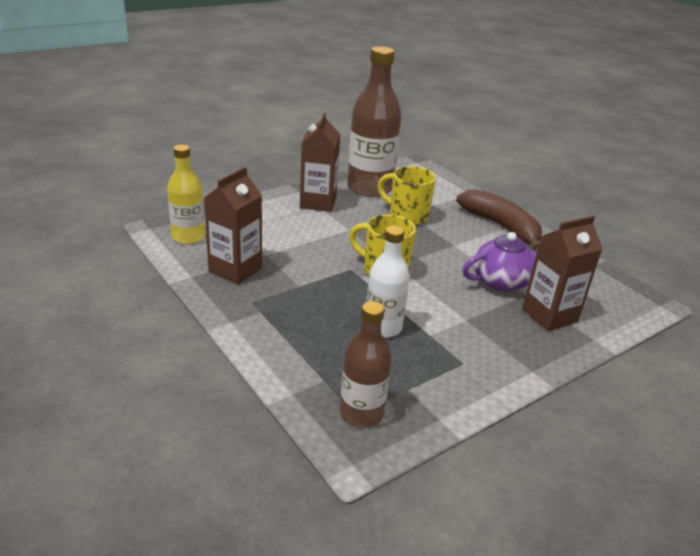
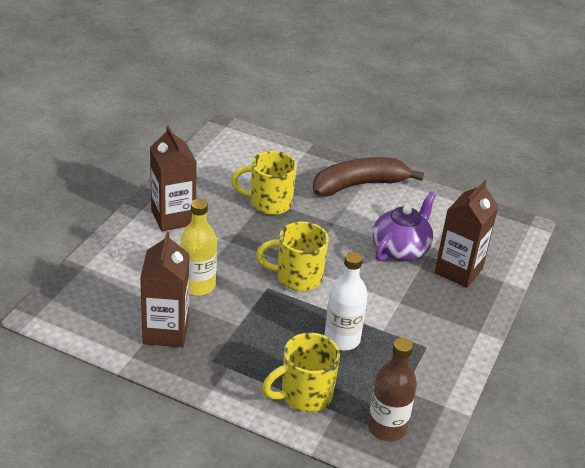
camera: 30 degrees left, 5 degrees up
(188, 237) = (84, 311): yellow bottle -> yellow bottle (198, 285)
(306, 356) = (304, 395): none -> yellow mug
(369, 188) = (207, 179): brown bottle -> none
(501, 227) = (359, 185): brown banana -> brown banana turned 45 degrees counterclockwise

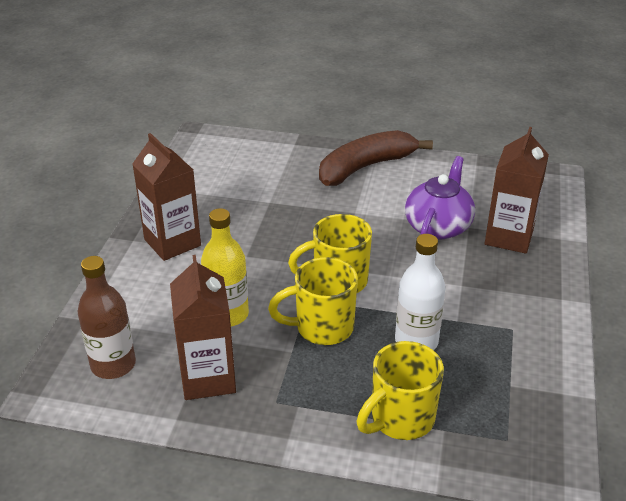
camera: 10 degrees left, 0 degrees up
(268, 203) = (275, 205): yellow mug -> yellow mug (322, 328)
(387, 427) = (511, 436): brown bottle -> brown bottle (113, 365)

